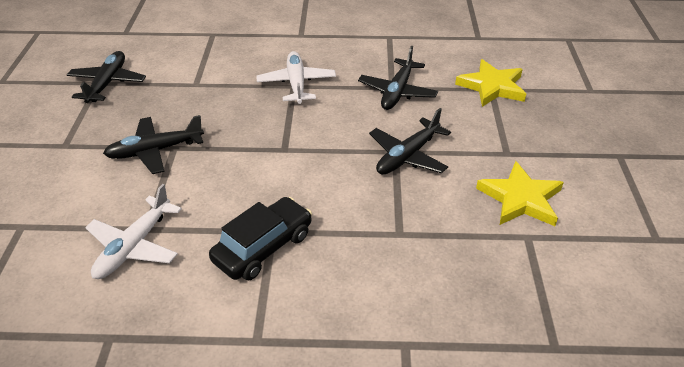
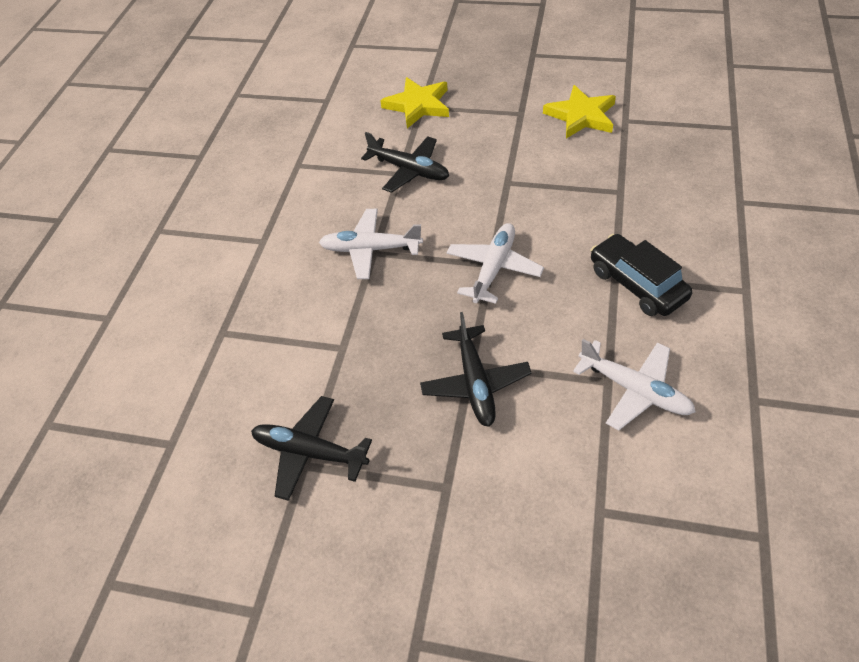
camera: 75 degrees left, 10 degrees up
(279, 151) = (493, 268): none -> white plane
(408, 156) = (515, 174): black plane -> none

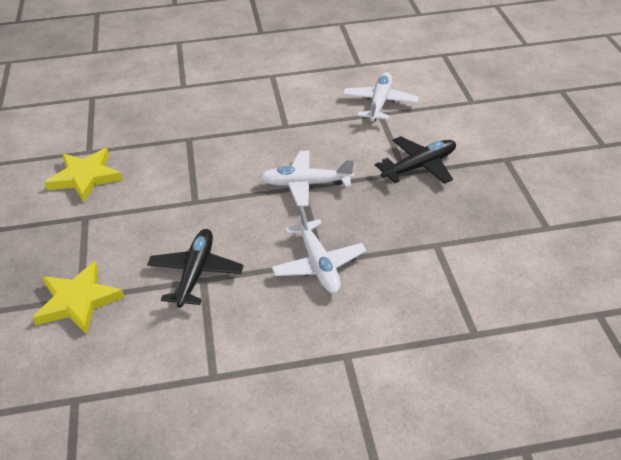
camera: 115 degrees left, 10 degrees down
(310, 452) = (535, 228): black plane -> none
(637, 284) = (288, 116): black car -> none

